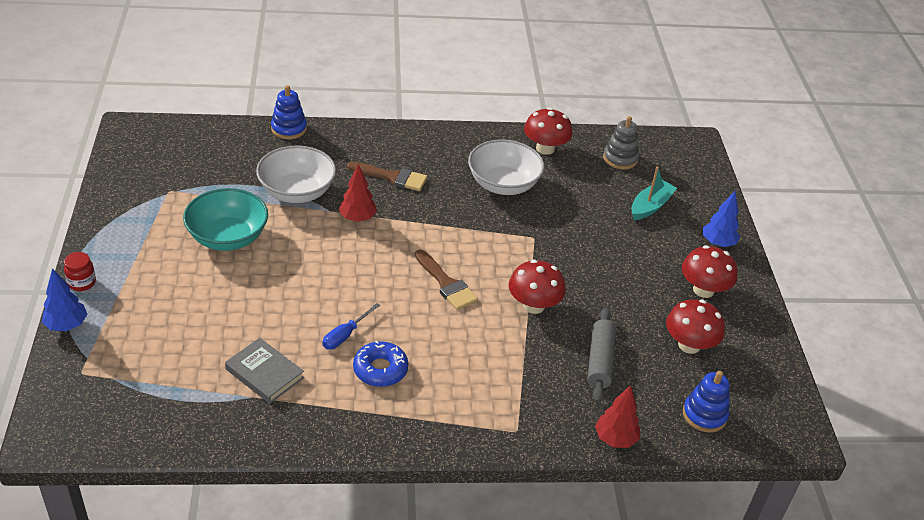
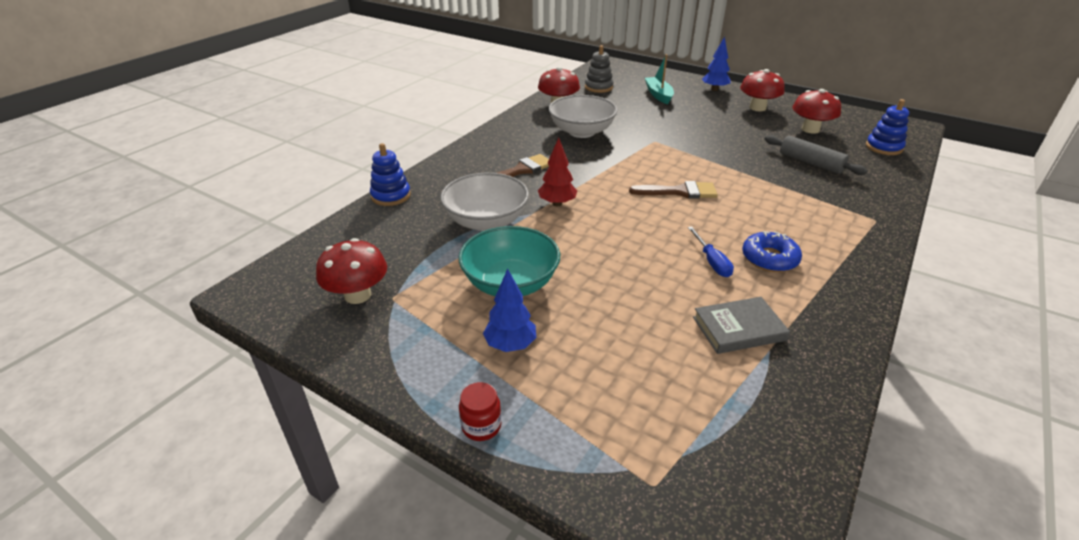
camera: 50 degrees left, 5 degrees down
(67, 325) = (552, 470): blue tree -> blue tree (510, 345)
(533, 305) = (732, 166): red mushroom -> red mushroom (358, 295)
(615, 439) = (898, 185): red tree -> none

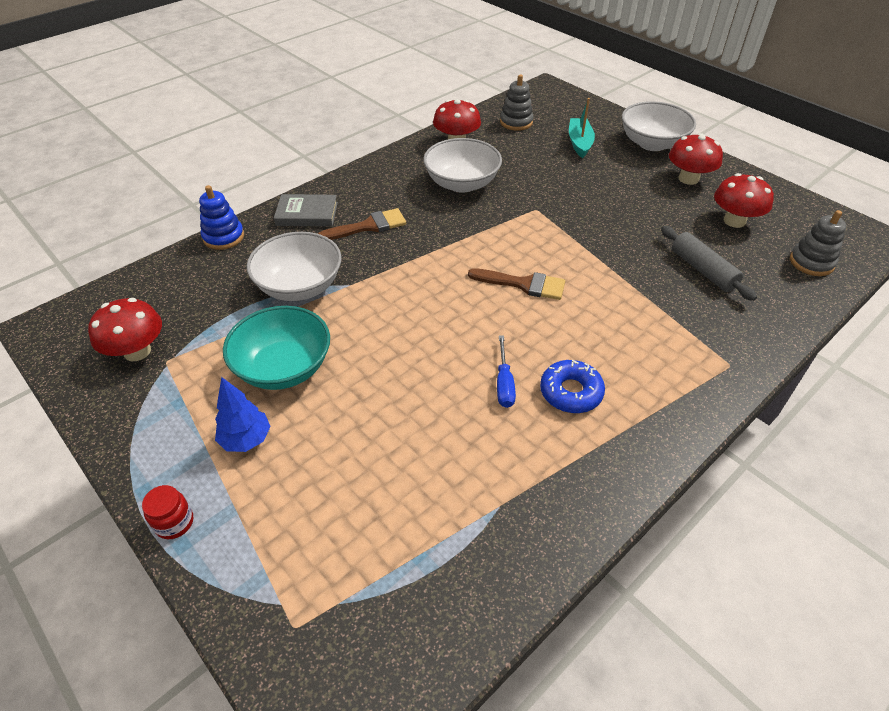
camera: 15 degrees right, 10 degrees up
(557, 203) = (383, 276): red tree -> none
(714, 89) = (652, 143): blue tree -> white bowl
(738, 329) = (482, 473): grey book -> grey book (307, 214)
(883, 147) = (811, 262): blue stacking toy -> grey stacking toy

